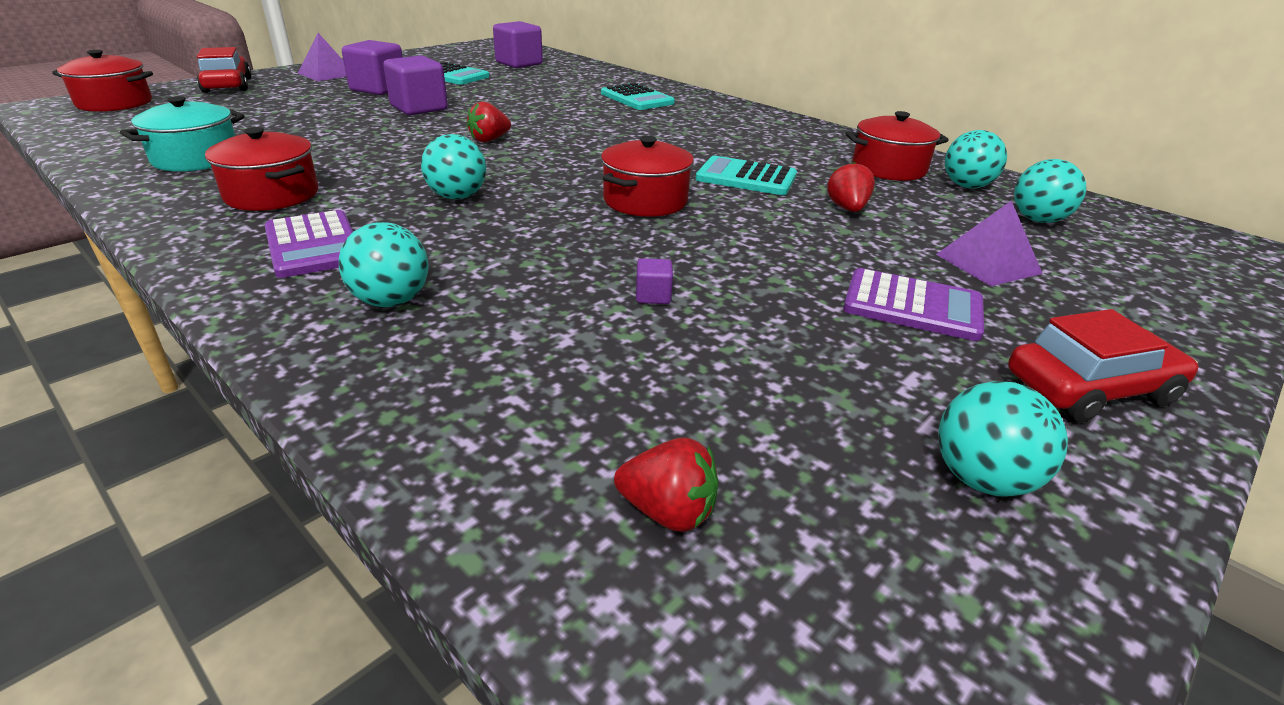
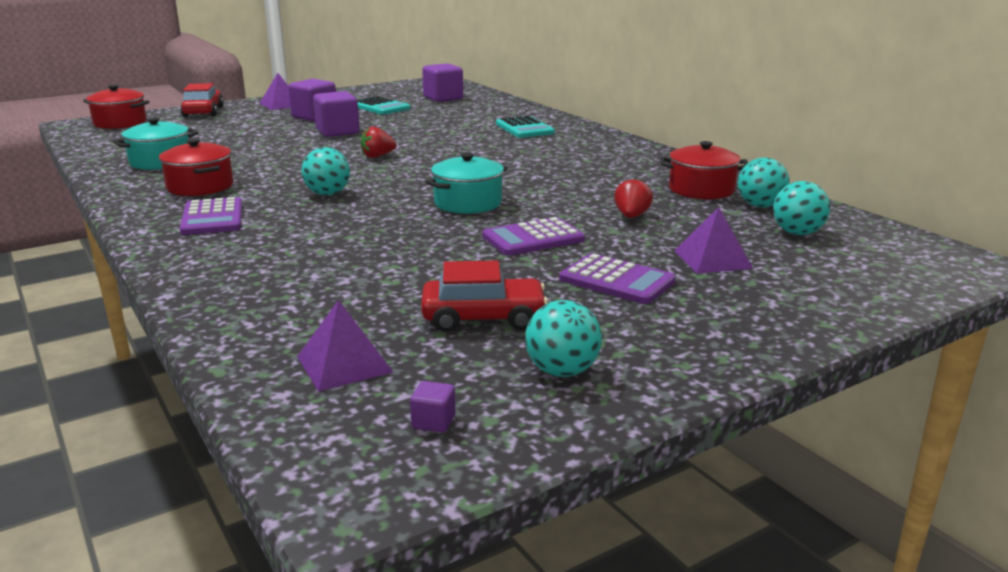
camera: 15 degrees right, 10 degrees down
(391, 301) = (245, 252): turquoise ball -> none
(645, 201) = (468, 203): red pot -> turquoise pot
(653, 296) = (424, 261): purple cube -> purple cube (433, 422)
(668, 512) = (344, 364): red strawberry -> purple pyramid
(746, 177) = (566, 191): turquoise calculator -> none
(762, 248) = (533, 238): none -> purple calculator
(1090, 389) = (702, 336): red car -> red car (483, 318)

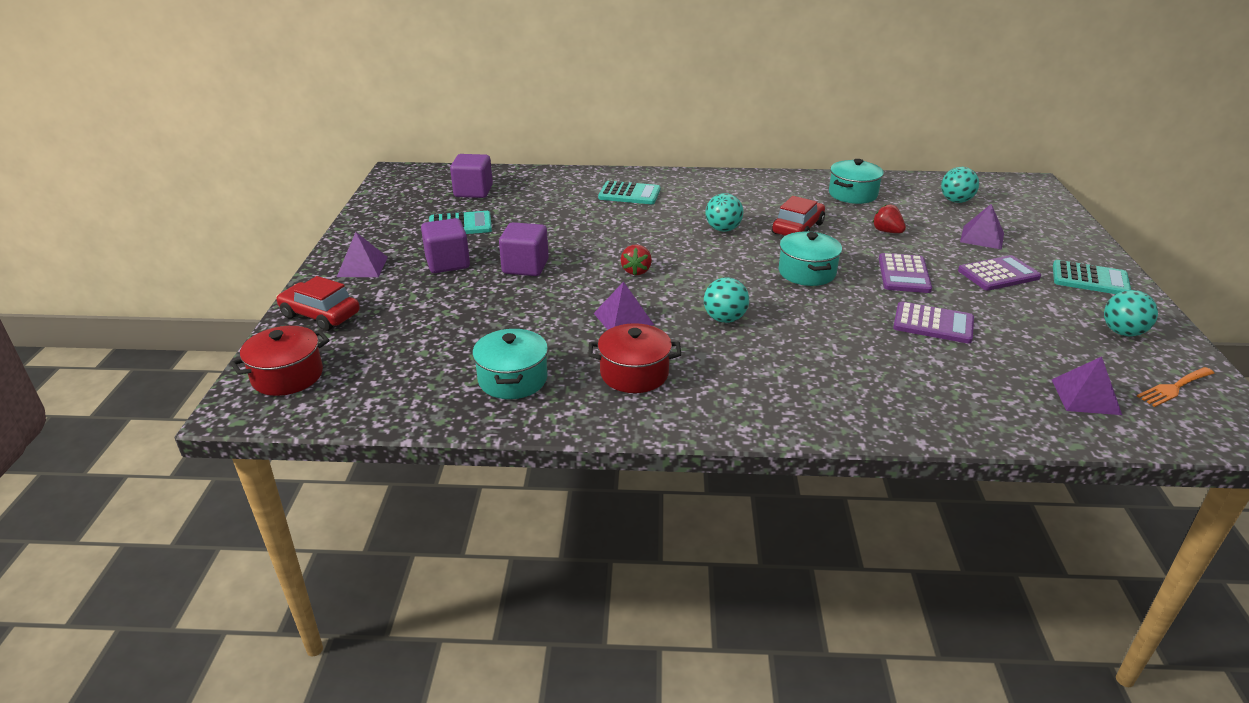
camera: 55 degrees left, 10 degrees up
(212, 218) = (740, 385): purple calculator -> purple calculator (933, 324)
(287, 168) = (623, 319): none -> purple pyramid
(433, 422) = (1174, 388): purple cube -> orange fork
(483, 318) = (1035, 332): red car -> red car (798, 228)
(701, 190) = (852, 194): red pot -> turquoise pot
(703, 334) = (1090, 279): none -> turquoise calculator
(760, 206) = (900, 191): turquoise ball -> turquoise ball (723, 229)

